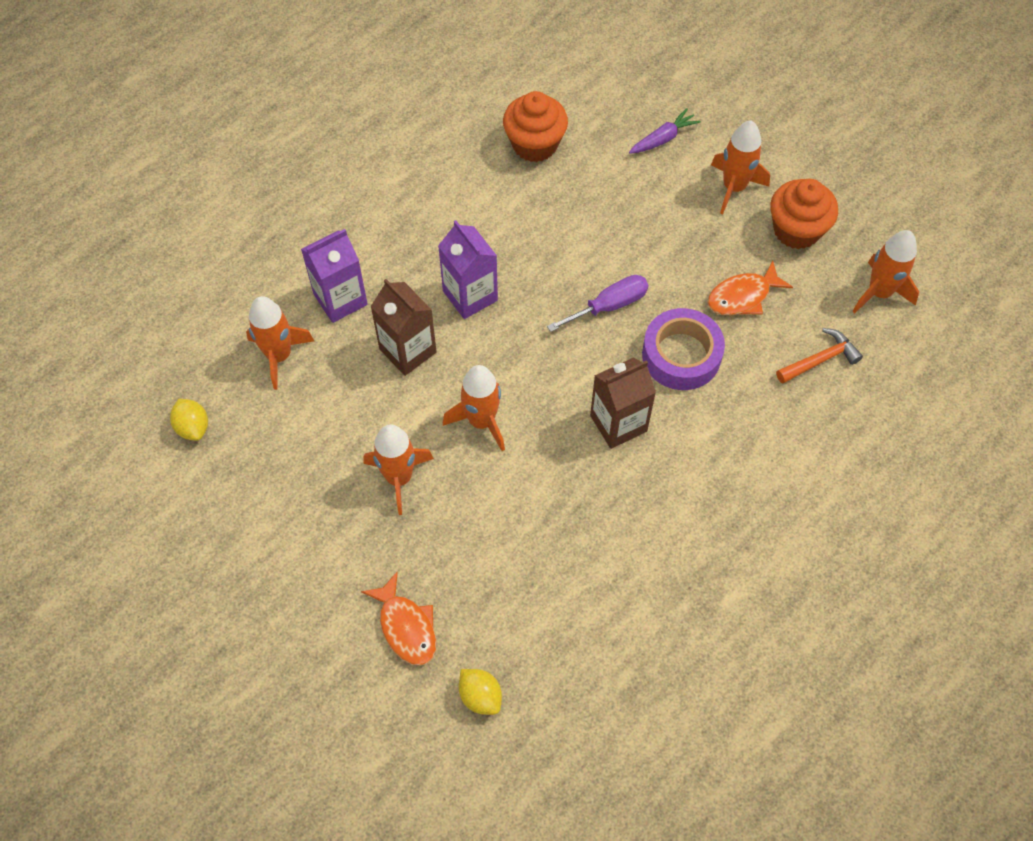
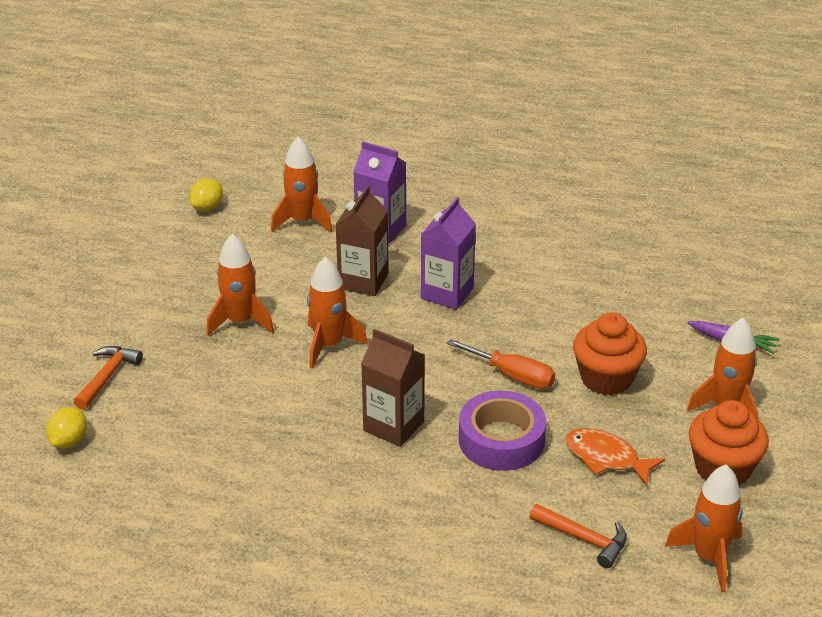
camera: 60 degrees right, 25 degrees down
(406, 626) = (107, 376): orange fish -> orange hammer
(534, 144) = (639, 270): orange cupcake -> orange cupcake (606, 378)
(609, 306) = (512, 375): purple screwdriver -> orange screwdriver

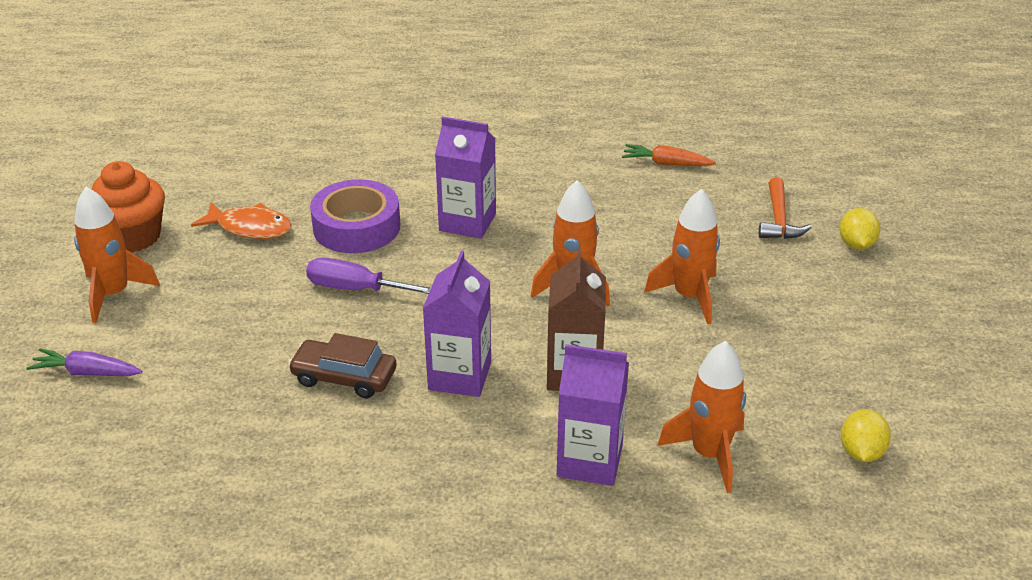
camera: 165 degrees right, 0 degrees up
(69, 441) = (759, 165): yellow lemon -> yellow lemon (856, 244)
(160, 461) = (666, 164): none -> orange carrot
(393, 426) = (467, 222): brown carton -> purple carton
(512, 375) = (356, 289): orange screwdriver -> purple screwdriver
(533, 306) = (344, 377): none -> brown car
(584, 539) = (270, 166): orange hammer -> none
(606, 378) = (249, 303): orange cupcake -> none
(709, 557) = (161, 170): orange rocket -> none

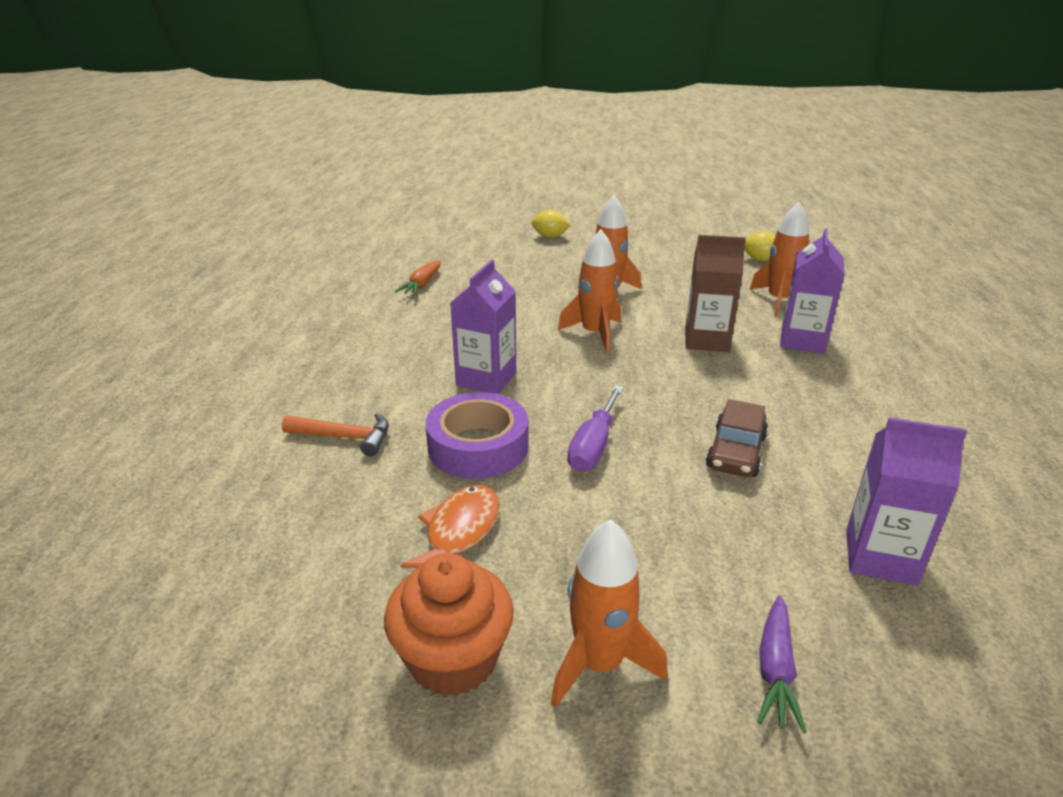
camera: 85 degrees left, 5 degrees down
(460, 376) = (720, 389): purple carton -> purple carton (880, 557)
(779, 220) = (515, 255): orange hammer -> orange hammer (345, 437)

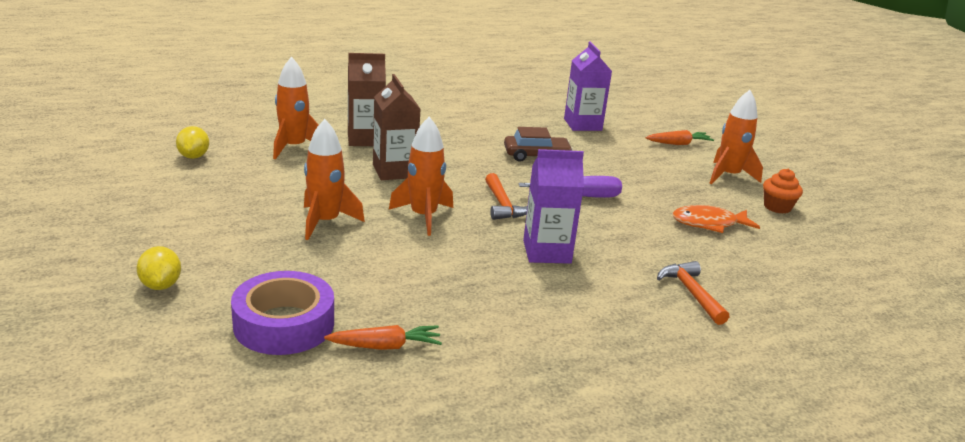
camera: 120 degrees left, 5 degrees down
(453, 659) = (777, 207): orange cupcake -> orange cupcake, size x0.61
(478, 446) = (632, 235): purple tape -> purple tape (284, 324)
(597, 382) = (503, 205): none -> orange hammer
(775, 670) = (678, 144): purple carrot -> orange carrot
(802, 340) = (365, 139): purple carton -> brown carton

